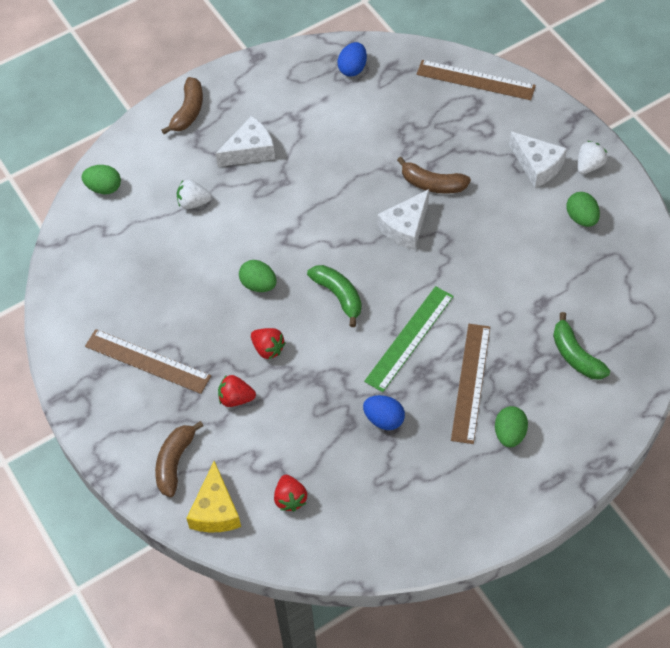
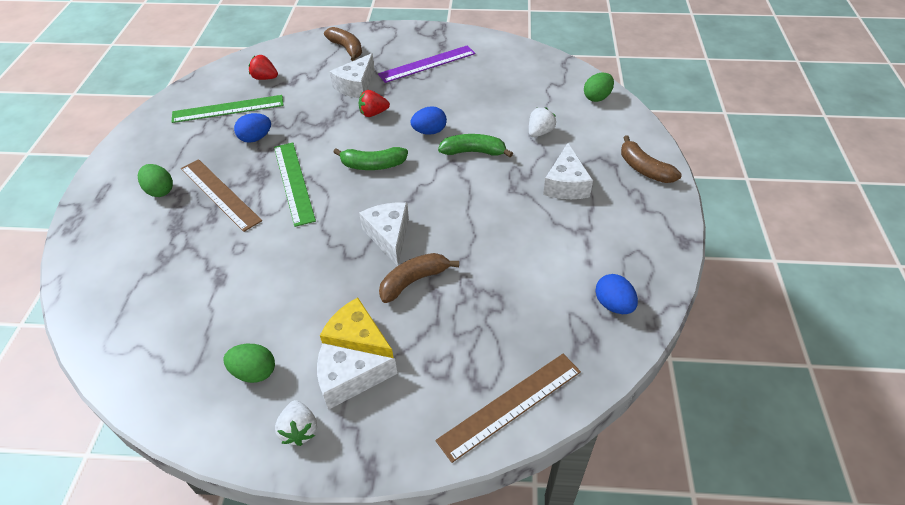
camera: 125 degrees right, 10 degrees down
(147, 361) = (427, 64): brown ruler -> purple ruler
(215, 510) = (298, 51): yellow cheese -> yellow cheese (358, 341)
(236, 398) = (356, 86): red strawberry -> white cheese
(258, 284) = (429, 131): green egg -> blue egg
(365, 486) = (228, 109): none -> green ruler
(575, 355) = (154, 268): green banana -> green banana (473, 152)

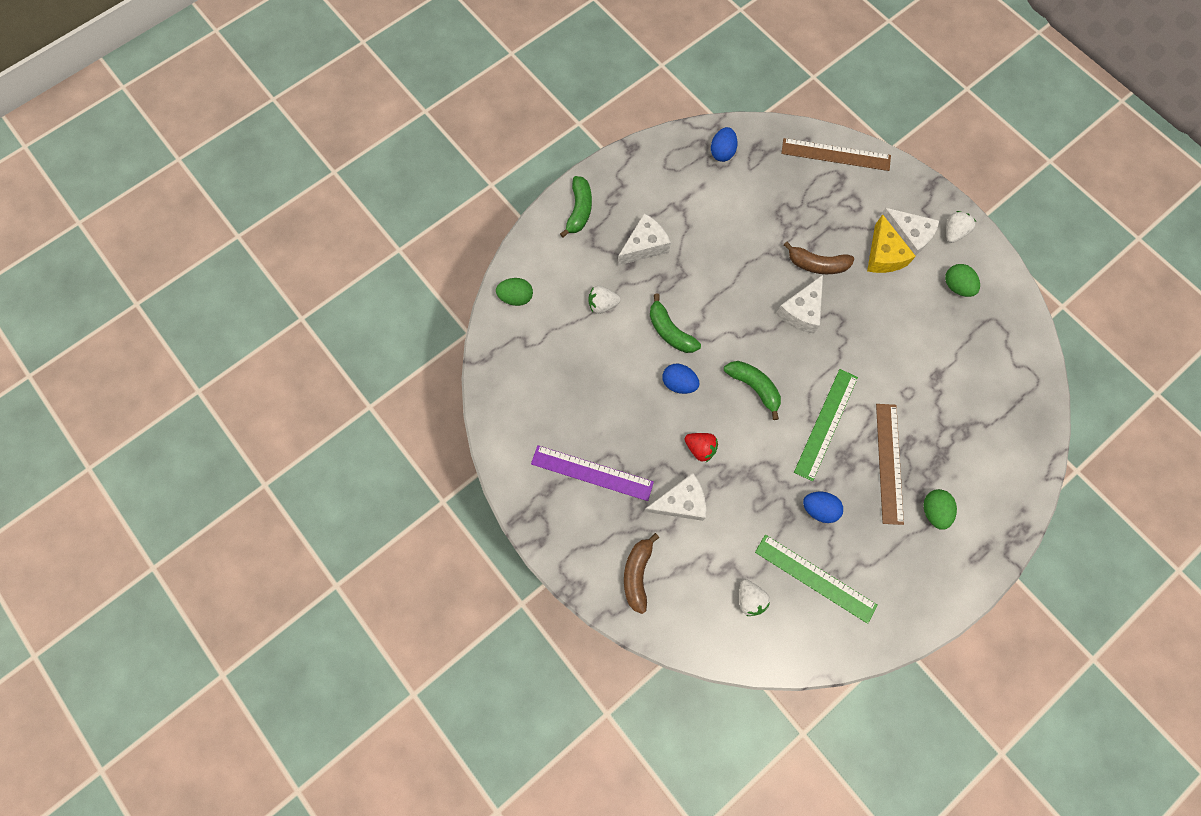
camera: 135 degrees left, 25 degrees up
(265, 78) = (750, 599): red strawberry -> white strawberry
(644, 169) = (579, 210): brown banana -> green banana

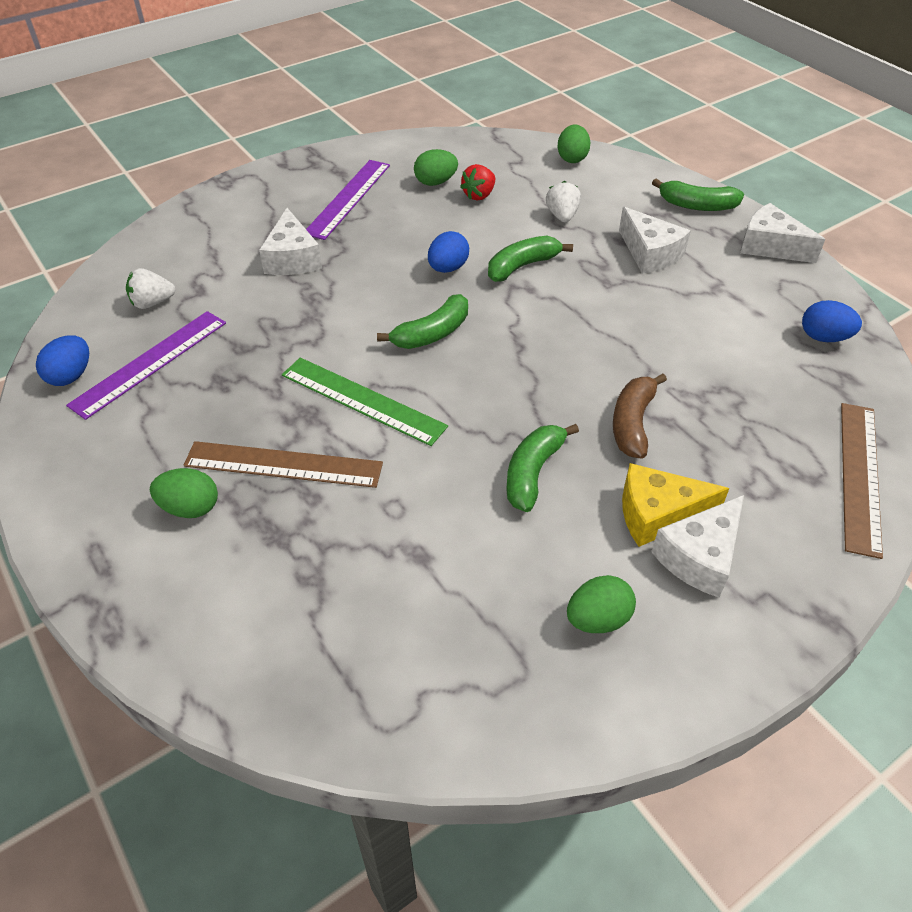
camera: 95 degrees right, 25 degrees down
(561, 404) = (435, 182): none -> green egg
(637, 573) = (221, 222): brown banana -> none
(700, 448) = (356, 279): red strawberry -> red strawberry (479, 195)
(801, 311) = (548, 395): white cheese -> white cheese (770, 246)
(815, 578) = (150, 363): green ruler -> purple ruler
(818, 508) = (241, 377): blue egg -> blue egg (71, 376)
(866, 319) = (533, 472): none -> green banana
(953, 232) = (720, 637): white strawberry -> none

